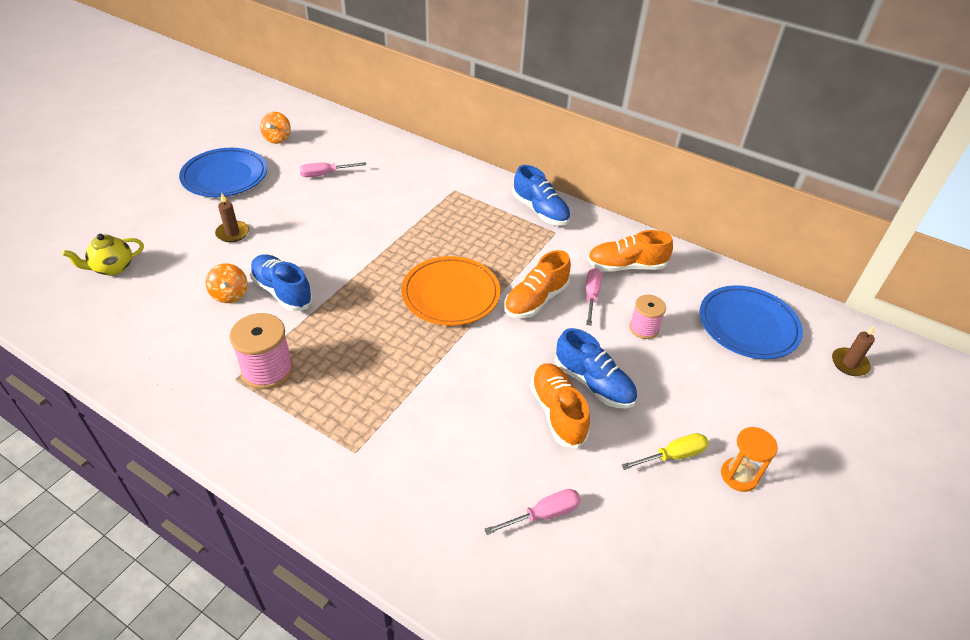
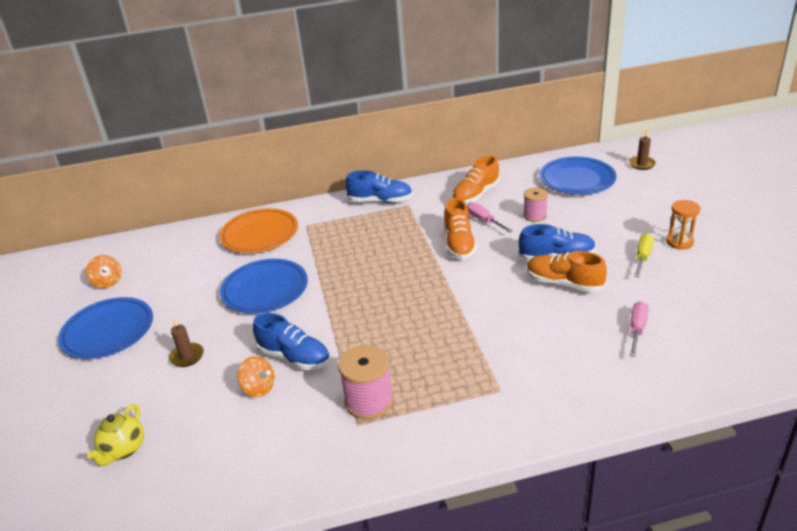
camera: 40 degrees left, 10 degrees down
(282, 291) = (294, 357): blue shoe -> blue shoe turned 150 degrees counterclockwise
(325, 174) = (193, 276): pink screwdriver -> none
(347, 222) = (265, 290): none -> blue plate
(450, 294) = (407, 277): orange plate -> orange plate (260, 234)

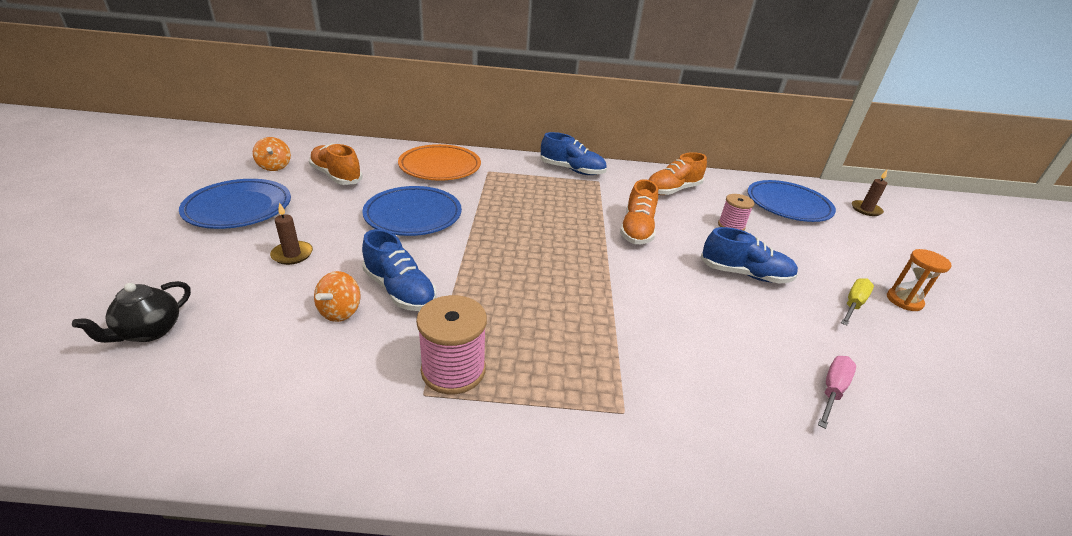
camera: 10 degrees right, 0 degrees up
(123, 450) = (150, 331): yellow teapot -> black teapot
(259, 388) = (340, 312): orange spinning top -> orange spinning top turned 60 degrees clockwise
(484, 221) = (672, 215): pink screwdriver -> none
(563, 283) = (746, 305): orange shoe -> orange shoe (336, 176)

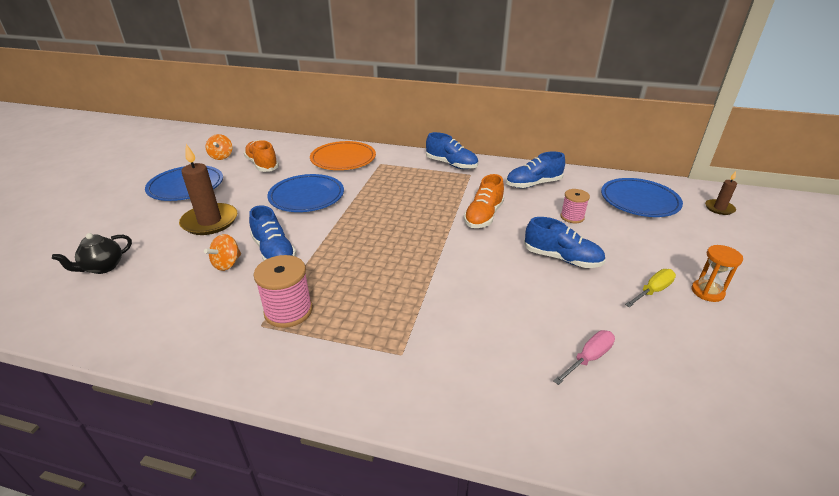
camera: 15 degrees right, 0 degrees up
(292, 254) = (210, 221): brown candle -> brown candle, size x1.91
(672, 190) = (533, 184): orange shoe -> blue shoe

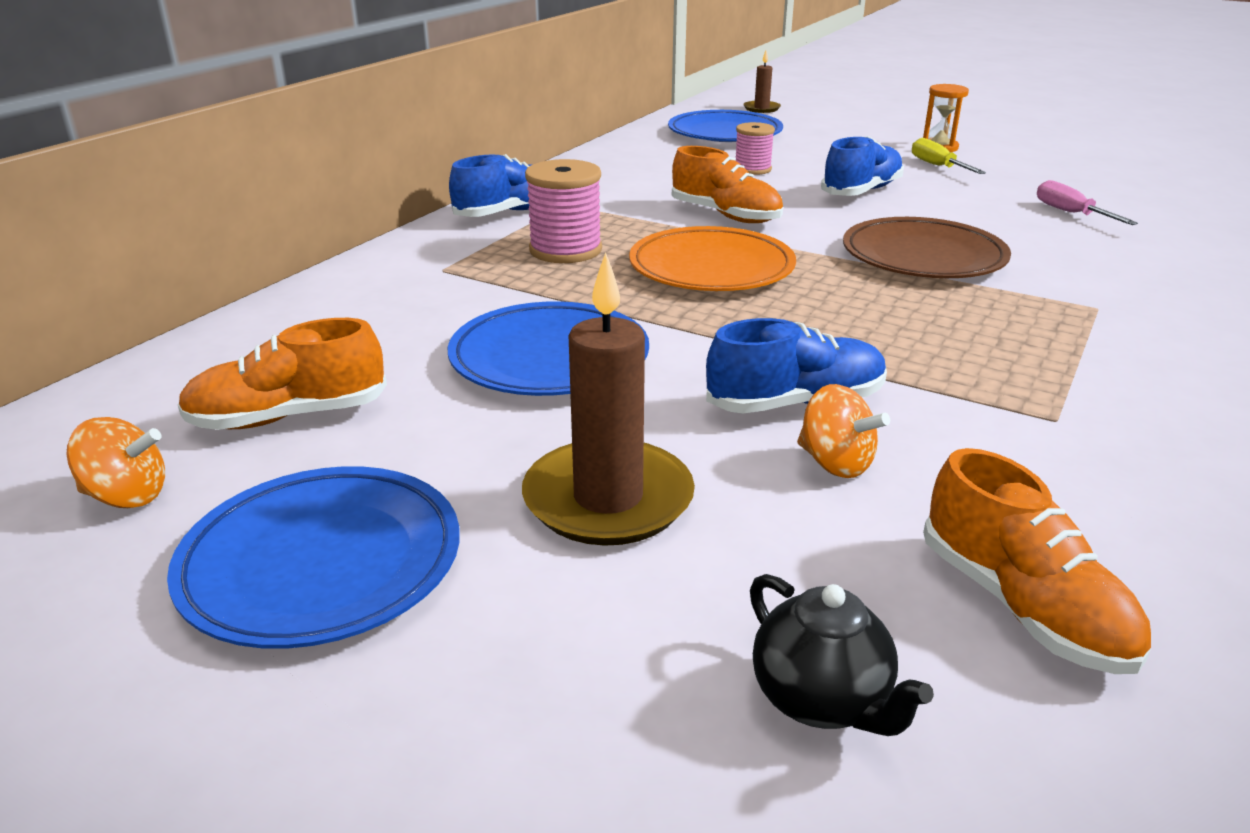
camera: 75 degrees left, 5 degrees down
(130, 307) = (1023, 606): none -> orange shoe
(288, 311) = (1008, 391): pink spool -> pink spool (565, 250)
(343, 159) = (374, 306): orange plate -> orange plate (711, 268)
(455, 284) = (923, 257): none -> brown plate
(533, 184) = (636, 172): blue shoe -> none

